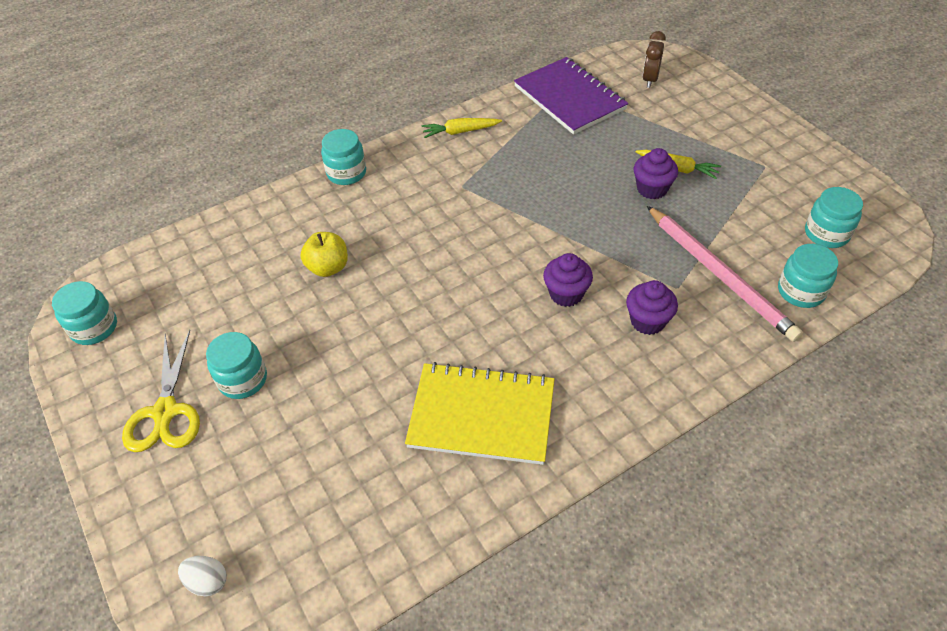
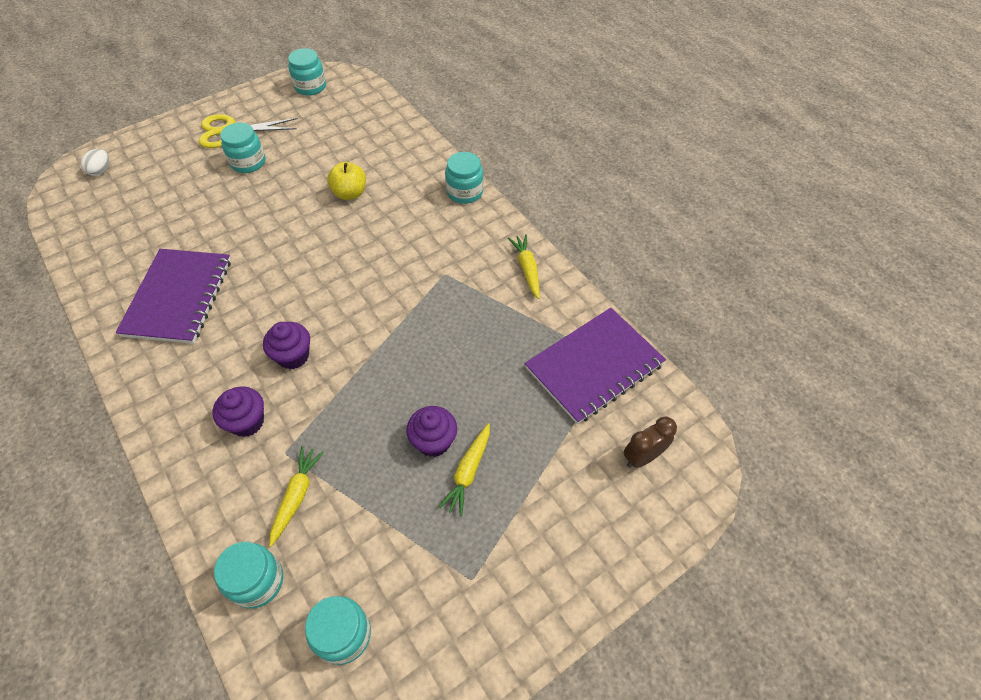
camera: 85 degrees right, 5 degrees up
(482, 415) = (178, 297): yellow notebook -> purple notebook
(650, 80) = (642, 457): brown clock -> brown clock turned 45 degrees counterclockwise
(719, 274) = (296, 496): pink pencil -> yellow carrot

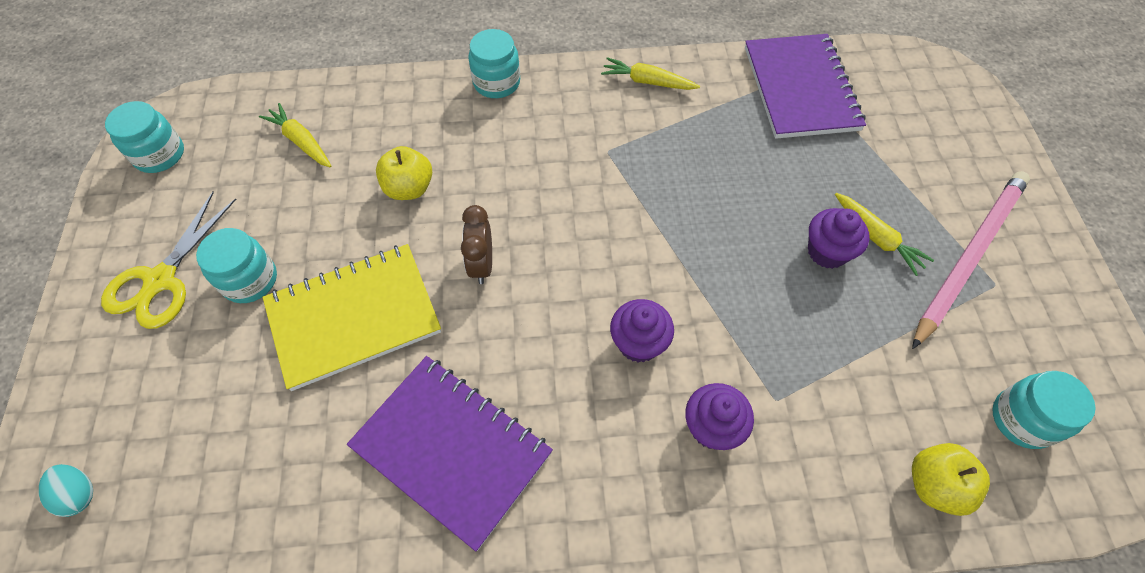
camera: 60 degrees left, 5 degrees up
(101, 170) = (79, 494): white egg -> turquoise egg
(245, 215) = (354, 317): none -> yellow notebook
(257, 581) = (934, 485): turquoise jar -> yellow apple
(296, 496) = (841, 407): yellow carrot -> yellow carrot (301, 141)
(489, 549) = (968, 257): none -> pink pencil
(642, 457) = (916, 103): brown clock -> brown clock (482, 264)

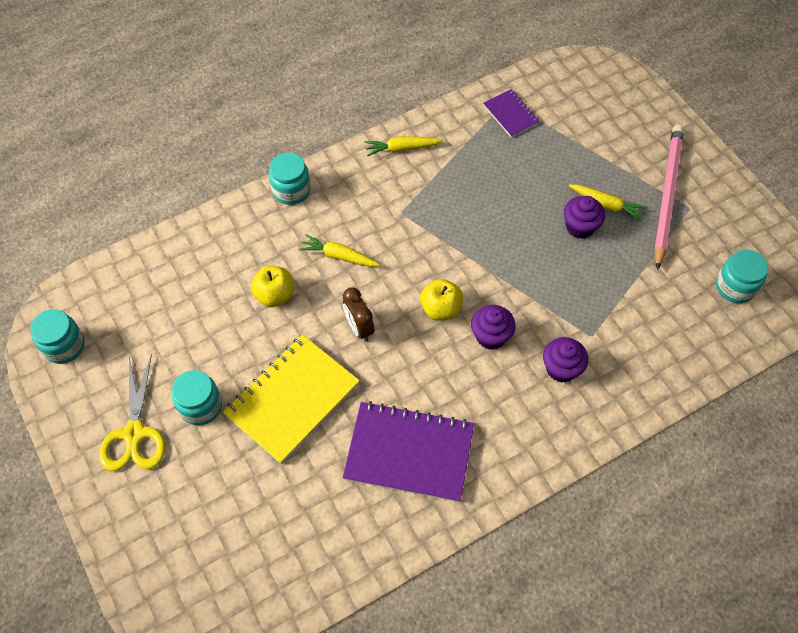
camera: 25 degrees left, 0 degrees up
(79, 494) = (179, 589): turquoise egg -> none
(301, 141) = (170, 292): yellow carrot -> yellow carrot (339, 256)
(800, 88) = (510, 114): purple notebook -> purple notebook, size x0.52
(934, 485) = (702, 346): yellow apple -> yellow apple (440, 309)

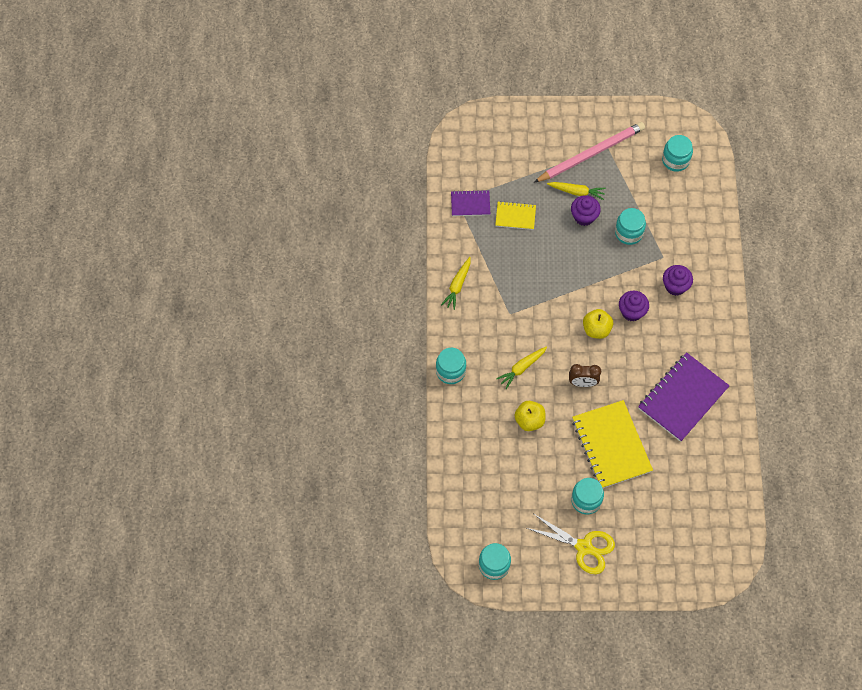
camera: 60 degrees left, 5 degrees up
(528, 161) = (515, 216): none -> yellow notebook
(595, 283) = (629, 233): none -> turquoise jar
(606, 205) = (577, 192): yellow carrot -> yellow carrot turned 45 degrees clockwise
(667, 196) = (590, 154): pink pencil -> pink pencil turned 105 degrees clockwise

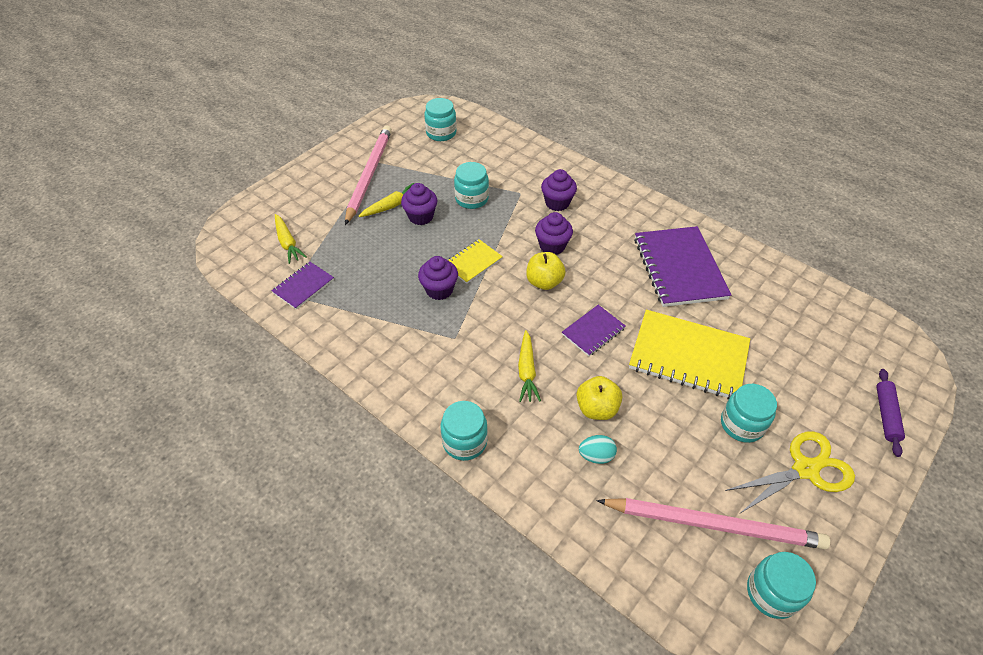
camera: 50 degrees left, 15 degrees down
(457, 285) = (373, 360): yellow carrot -> yellow carrot (288, 243)
(499, 440) = (596, 456): none -> turquoise egg
(508, 519) = (713, 524): none -> pink pencil
(515, 216) = (359, 262): yellow notebook -> yellow notebook (473, 262)
(536, 277) = (439, 290): none -> purple cupcake
(582, 383) = (593, 331): brown clock -> purple notebook
(663, 573) = (886, 415): none -> purple rolling pin

